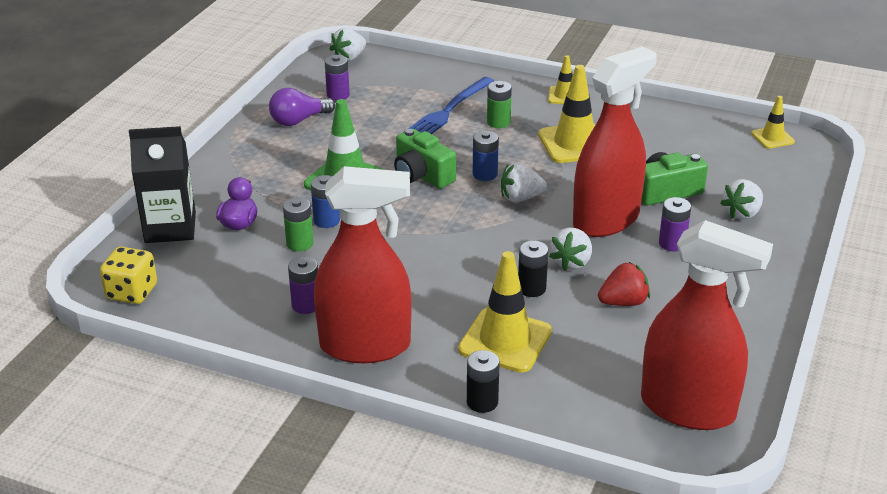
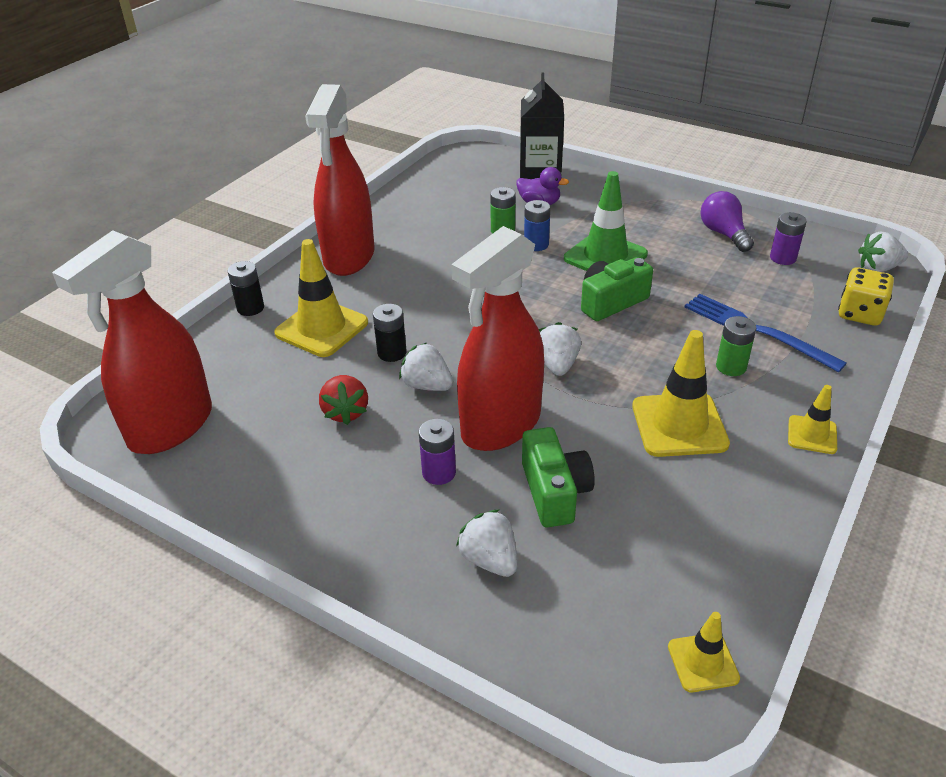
camera: 100 degrees right, 5 degrees up
(132, 292) = (457, 163): yellow dice -> yellow dice (860, 314)
(306, 305) = (414, 232): purple battery -> none
(349, 58) = (878, 268): white strawberry -> white strawberry turned 60 degrees counterclockwise
(485, 174) = (610, 344): blue battery -> none
(606, 220) = (500, 425): red spray bottle -> red spray bottle turned 75 degrees clockwise

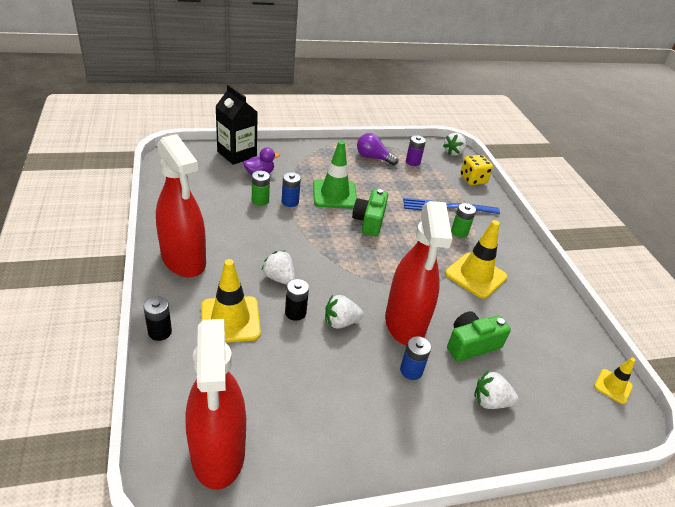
camera: 50 degrees left, 0 degrees up
(345, 412) = (317, 367): red strawberry -> none
(439, 472) = (411, 370): purple battery -> blue battery
(554, 492) = (471, 344): green camera -> green camera turned 60 degrees counterclockwise
(557, 365) = (388, 272): white strawberry -> white strawberry (279, 278)
(812, 435) = (524, 251): yellow traffic cone -> none

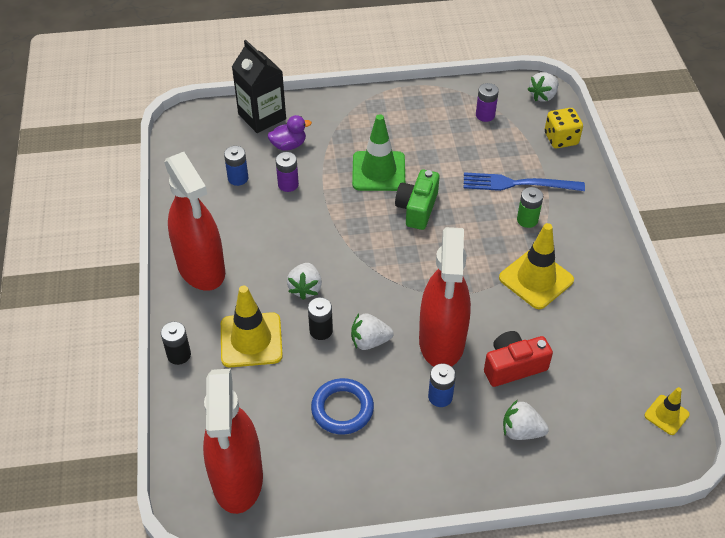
camera: 10 degrees right, 10 degrees up
(260, 200) = (288, 184): green battery -> purple battery
(279, 278) = (305, 288): white strawberry -> white strawberry turned 135 degrees counterclockwise
(290, 202) = (323, 185): blue battery -> blue battery (238, 178)
(321, 382) = (342, 409): none -> blue ring
(373, 158) = (433, 112): purple light bulb -> none
(471, 344) = (513, 366): green camera -> red camera

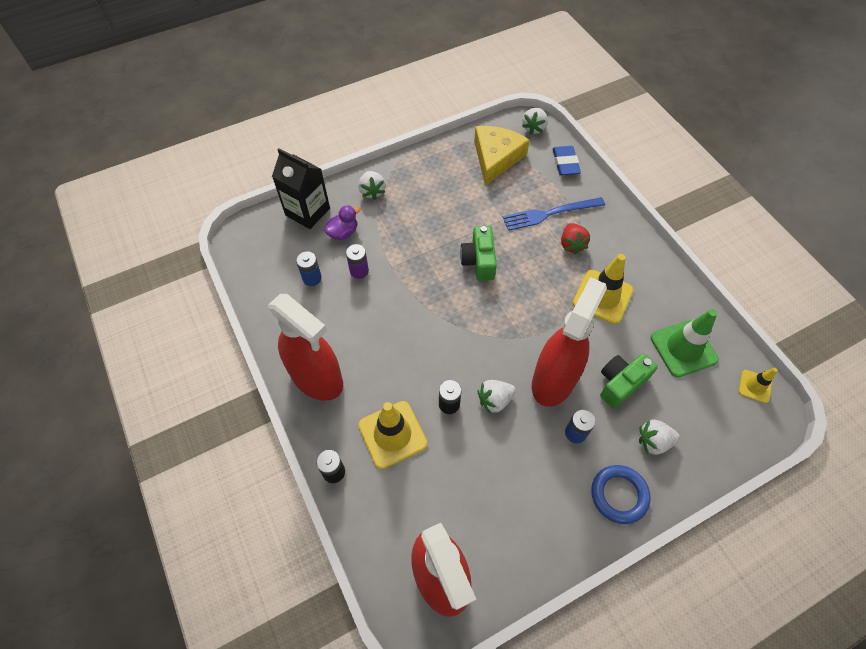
camera: 20 degrees left, 10 degrees up
(305, 288) = (418, 367): white strawberry -> white strawberry (372, 191)
(342, 409) = (500, 474): blue ring -> blue ring (619, 495)
(378, 171) = (431, 235): green traffic cone -> green traffic cone (683, 348)
(441, 341) = (554, 380): red spray bottle -> red spray bottle turned 135 degrees counterclockwise
(485, 115) = (496, 158): purple battery -> yellow cheese
(513, 366) = (620, 383): red camera -> green camera
(527, 220) = (571, 244): green battery -> red strawberry
(561, 139) = (565, 163): yellow dice -> blue eraser

